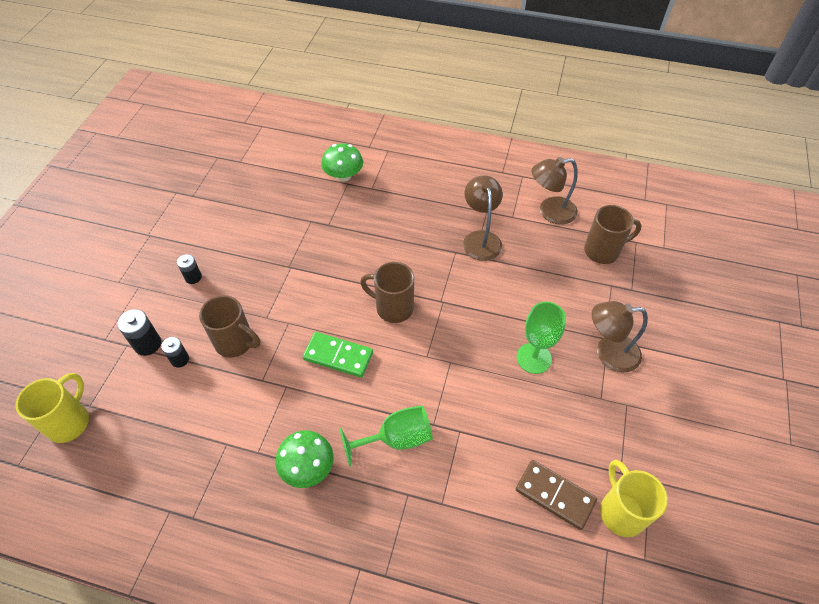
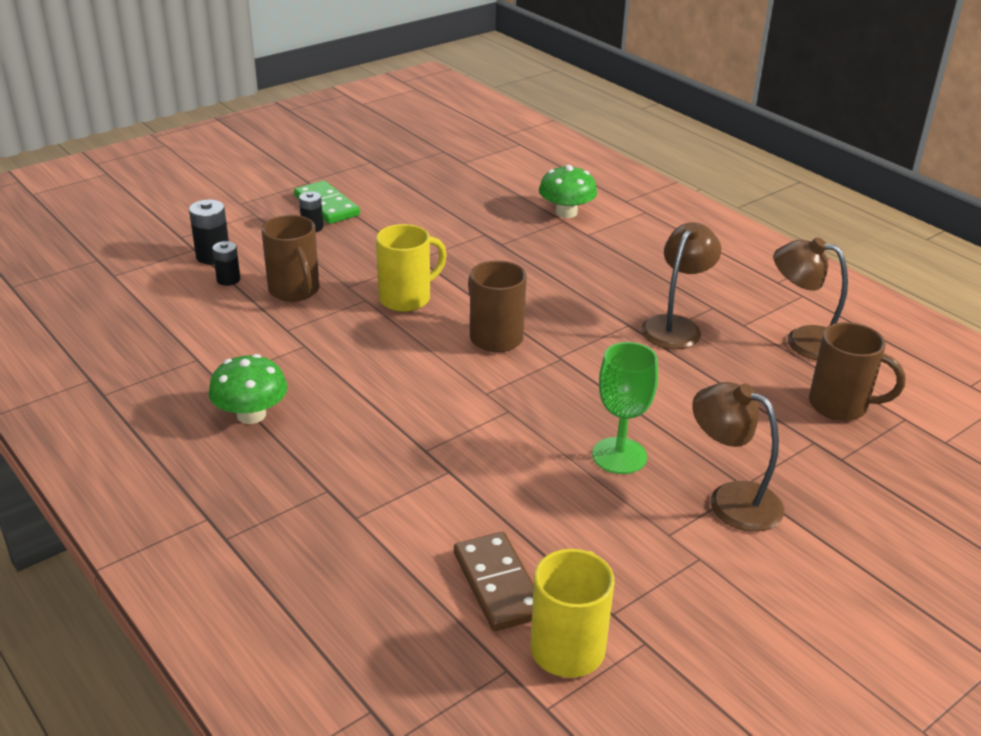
camera: 35 degrees right, 20 degrees down
(69, 422) = (84, 278): yellow mug -> yellow mug (407, 298)
(338, 356) = (386, 347): green domino -> green domino (326, 206)
(396, 439) = (369, 440): green goblet -> none

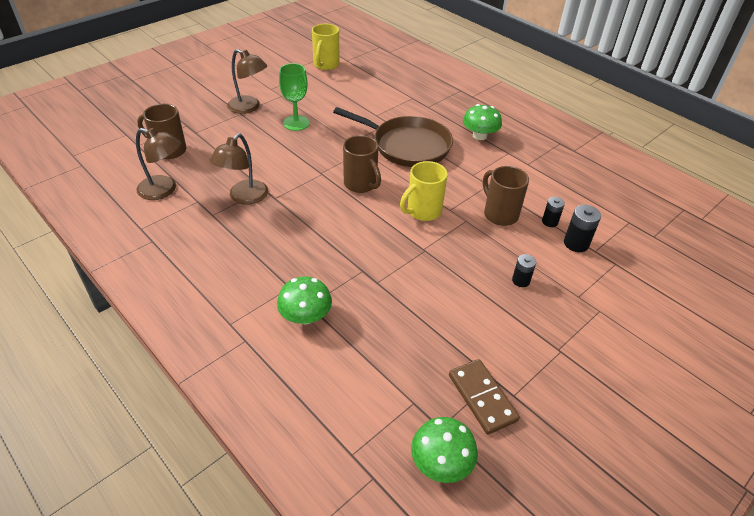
camera: 175 degrees right, 10 degrees up
(326, 206) = (523, 311): green domino -> none
(400, 399) = (407, 146): none -> brown pan
(448, 137) = (441, 462): none -> green mushroom
(498, 584) = (351, 79): brown domino -> brown domino (482, 397)

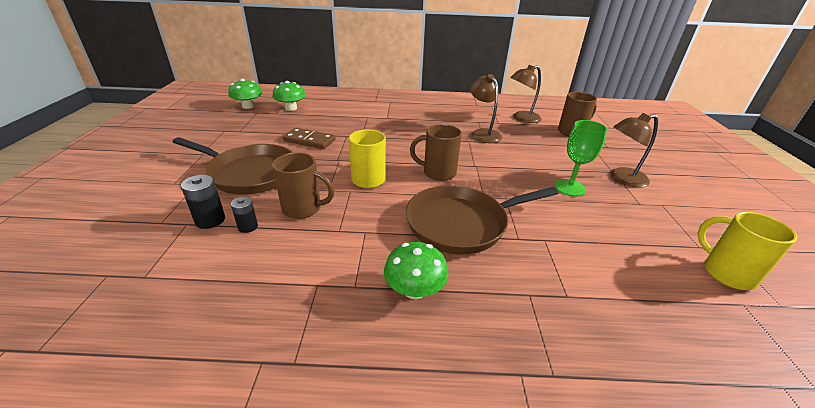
camera: 135 degrees right, 10 degrees down
(305, 316) = (362, 114): green mushroom -> green mushroom (291, 108)
(482, 397) = (242, 124): brown domino -> brown domino (309, 140)
(521, 280) = (250, 173): black battery -> brown pan

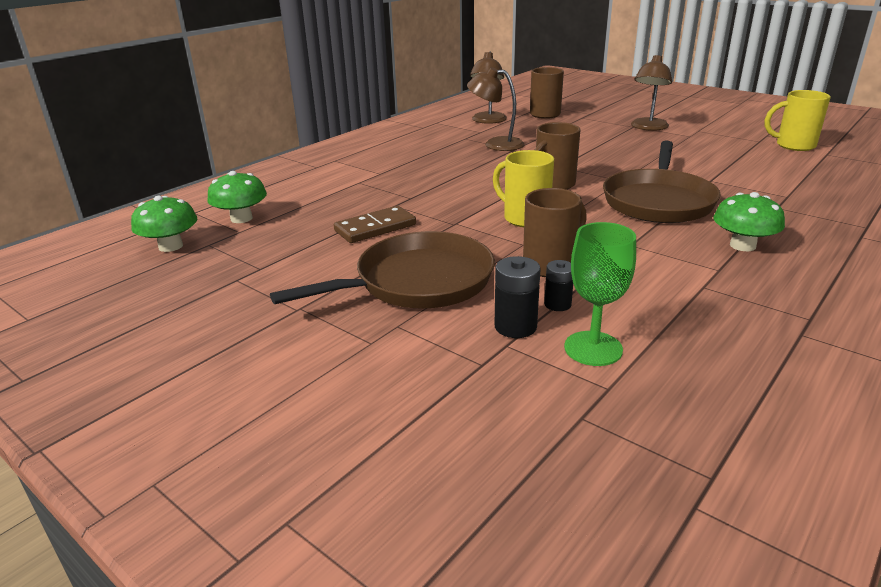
camera: 50 degrees left, 5 degrees down
(569, 187) = (642, 147): green goblet -> green goblet (593, 348)

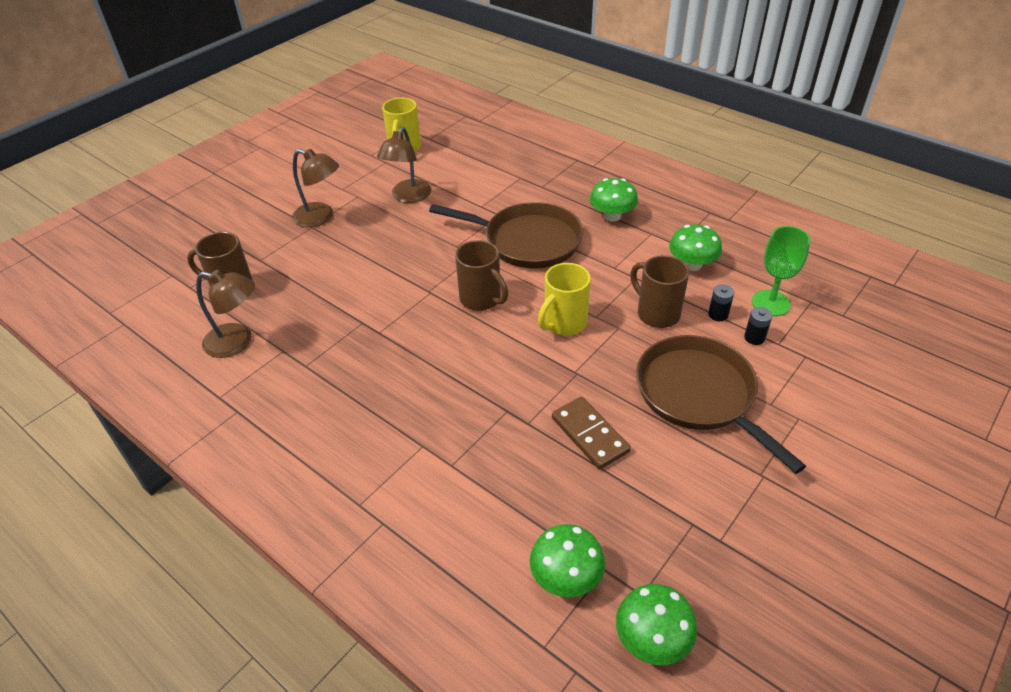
camera: 90 degrees left, 15 degrees up
(495, 144) = (340, 337): brown lamp -> brown lamp (408, 197)
(515, 326) = (754, 338): black battery -> black battery, size x0.67
(660, 294) = (692, 264): none -> green mushroom

